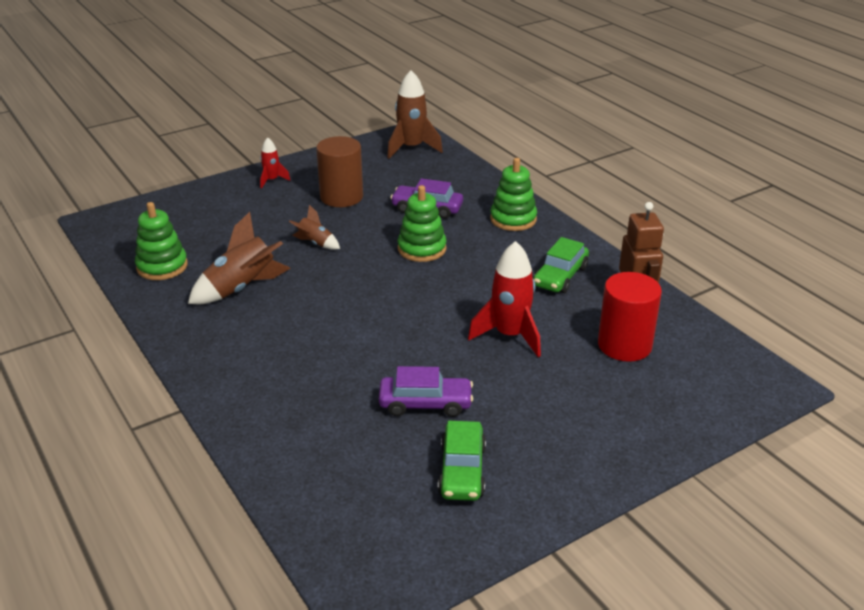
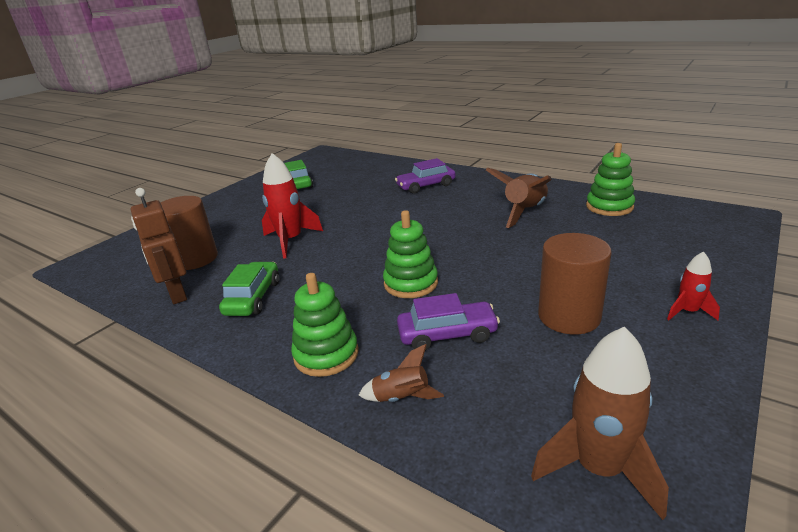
camera: 160 degrees right, 5 degrees down
(315, 243) = (519, 257): brown rocket -> brown rocket (401, 398)
(425, 404) = (332, 197): purple car -> purple car (426, 186)
(624, 345) = (195, 259): red cylinder -> brown cylinder

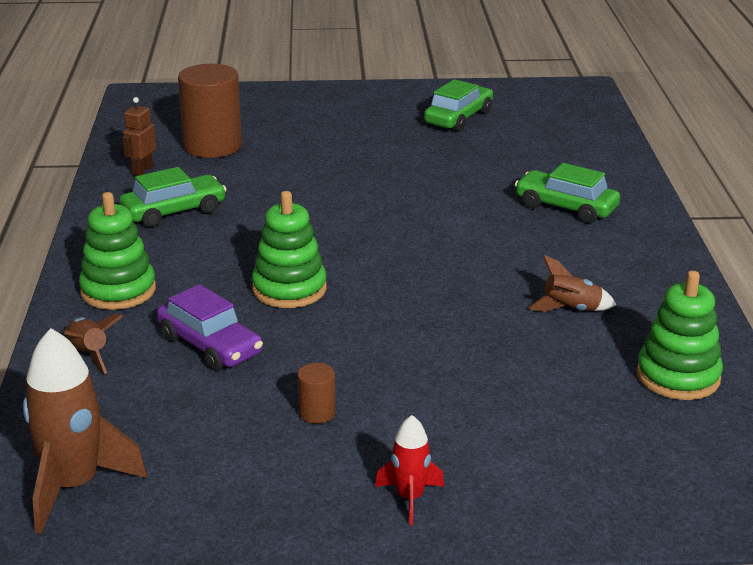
camera: 50 degrees right, 0 degrees up
(177, 294) = (142, 170): brown robot -> brown robot, size x0.58
(290, 241) = (306, 180): red rocket -> none
(426, 186) = (566, 207): purple car -> green car
(525, 212) = (571, 310): brown rocket -> brown rocket, size x0.54
(569, 316) = (317, 413): brown cylinder -> brown cylinder, size x0.44

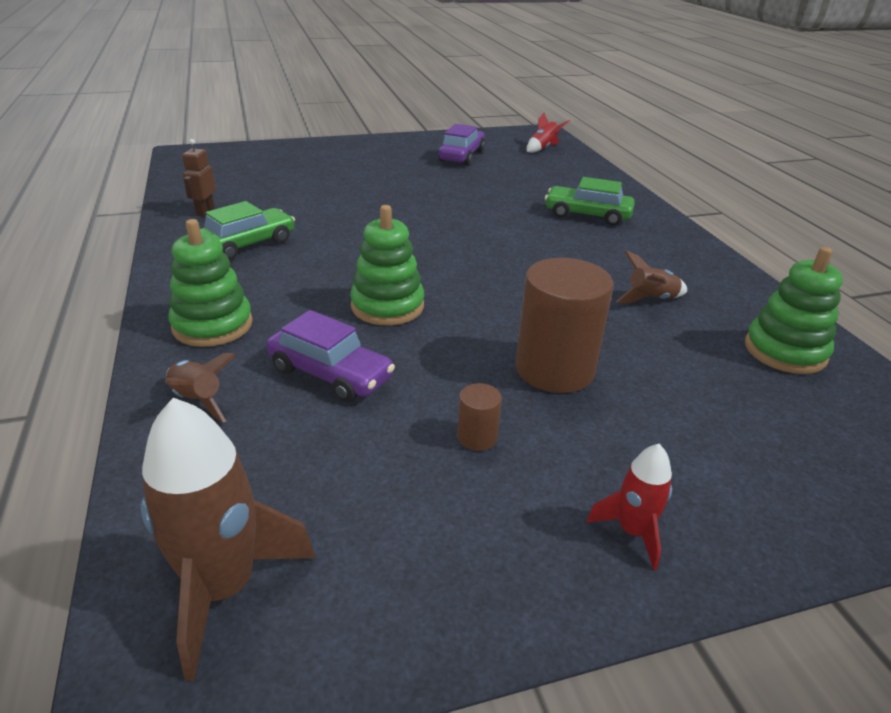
camera: 15 degrees left, 5 degrees up
(212, 146) = (264, 188): brown cylinder -> brown cylinder (554, 369)
(458, 118) = (461, 156): green car -> purple car
(569, 113) = (543, 148): none -> red rocket

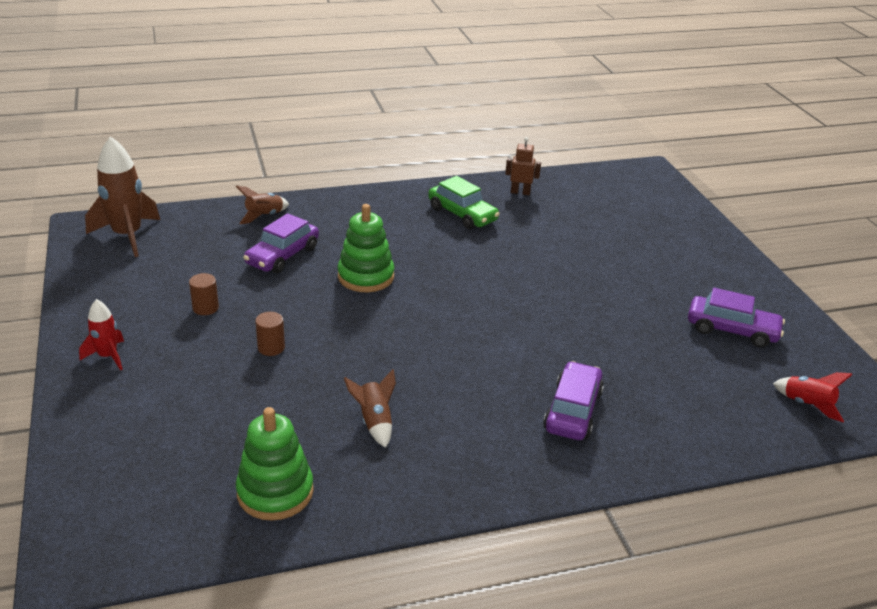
camera: 90 degrees right, 0 degrees up
(212, 325) = (343, 212): green stacking toy -> none
(554, 369) = (271, 347): brown cylinder -> brown cylinder, size x0.44
(587, 215) = (572, 411): green car -> purple car

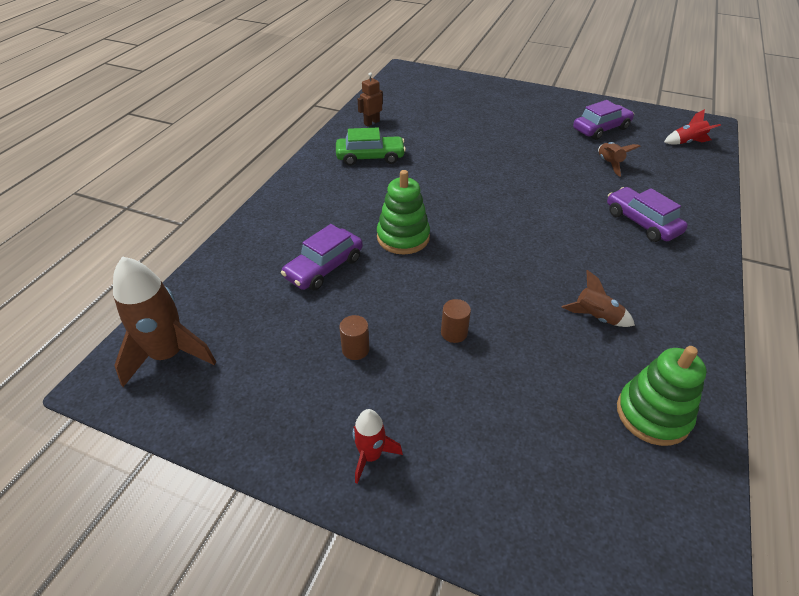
camera: 50 degrees left, 10 degrees up
(264, 216) = (249, 251): brown rocket -> brown rocket (609, 164)
(282, 256) = (324, 268): purple car -> purple car turned 60 degrees clockwise

